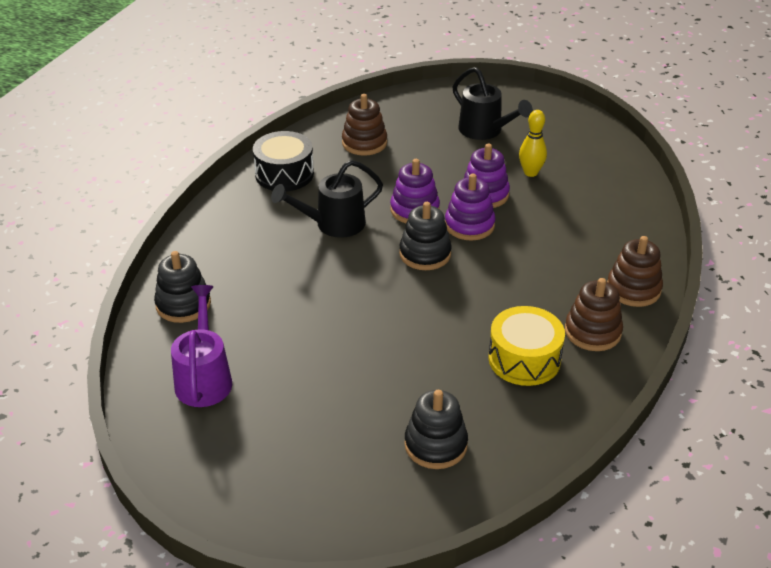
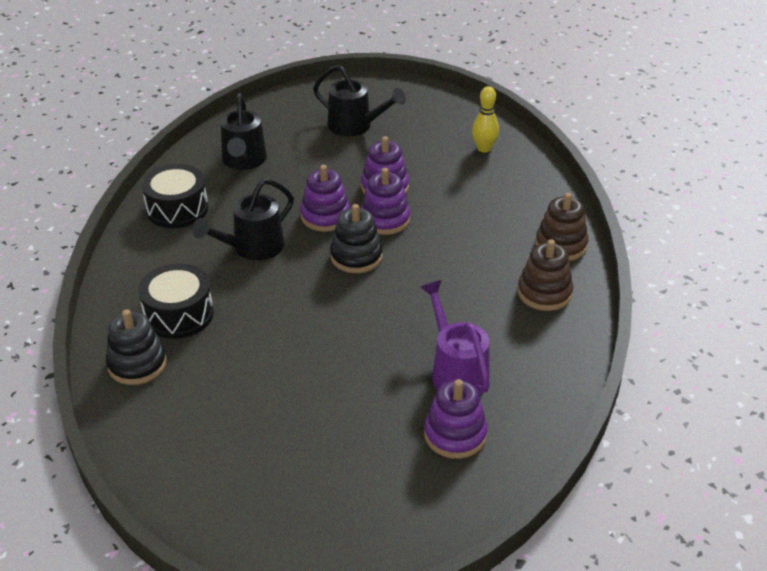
camera: 20 degrees left, 0 degrees up
(204, 378) = (197, 432): purple watering can -> purple watering can (456, 371)
(240, 269) = (179, 314): none -> black drum
(364, 143) = (243, 161): brown stacking toy -> black watering can
(435, 445) = (455, 435): black stacking toy -> purple stacking toy
(524, 359) = (496, 333): yellow drum -> none
(530, 172) = (417, 157): yellow bowling pin -> yellow bowling pin (484, 148)

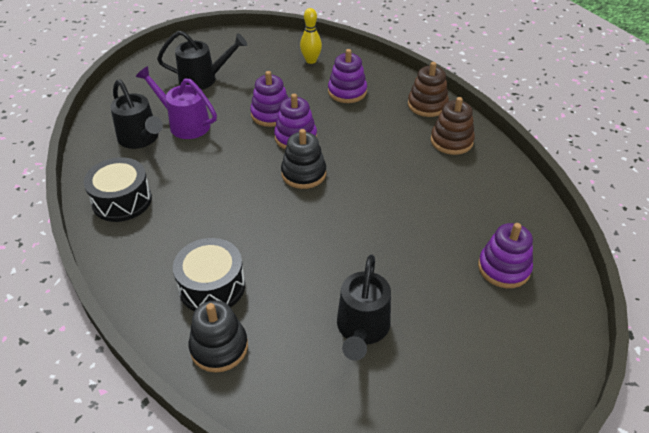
camera: 35 degrees left, 5 degrees up
(252, 248) = (218, 204): black watering can -> black watering can (361, 329)
(325, 216) = (250, 154): purple stacking toy -> purple stacking toy (347, 92)
(456, 371) = (456, 222): purple watering can -> purple watering can (184, 123)

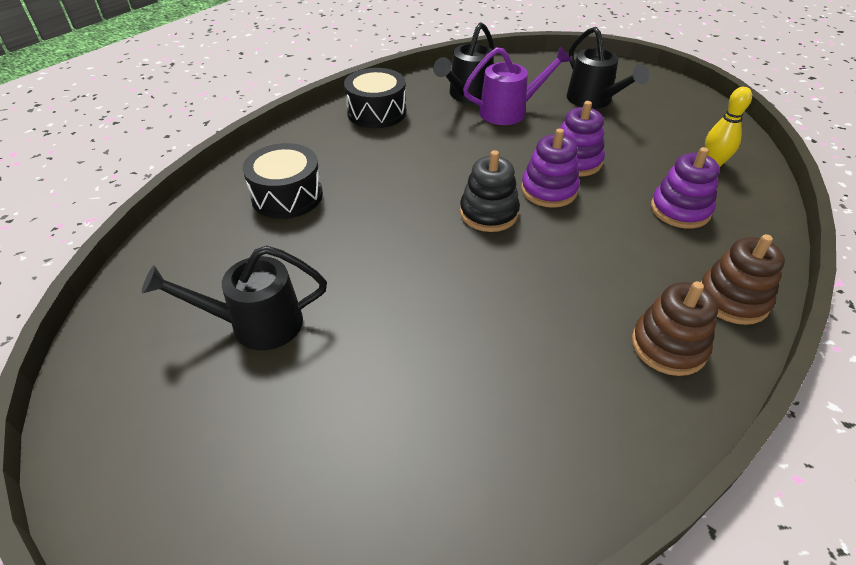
camera: 70 degrees right, 0 degrees up
(184, 123) = (510, 111): purple watering can -> purple watering can turned 60 degrees clockwise
(219, 347) = (211, 222): black stacking toy -> none
(504, 268) = (414, 467): purple stacking toy -> none

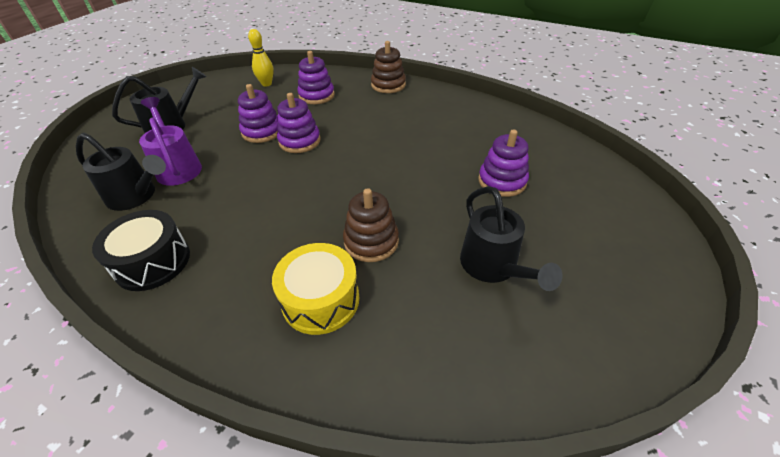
camera: 100 degrees left, 0 degrees up
(287, 196) = (320, 299): black drum -> yellow drum
(404, 385) = (502, 181): none -> purple stacking toy
(489, 213) = (330, 165): black stacking toy -> none
(668, 346) = (428, 102): brown stacking toy -> brown stacking toy (371, 241)

